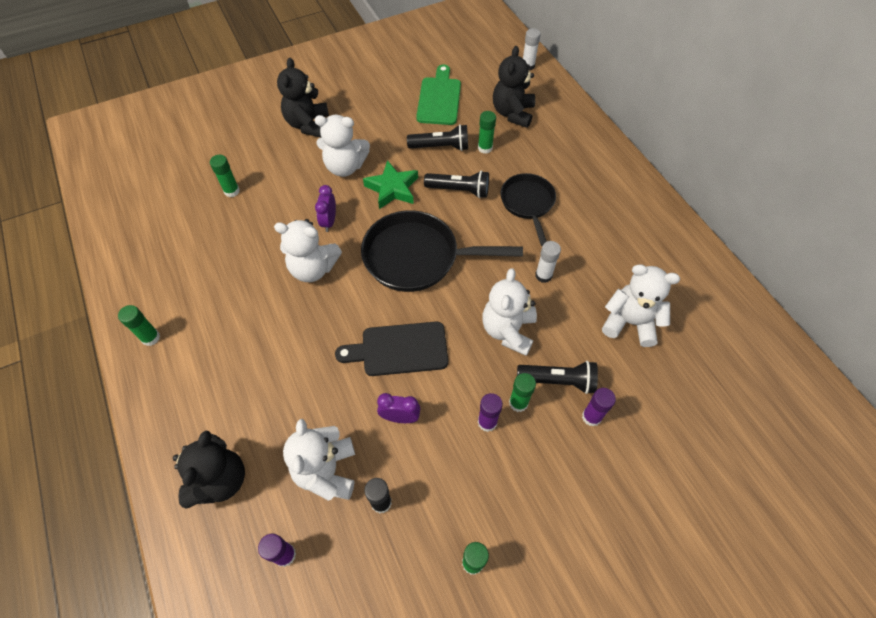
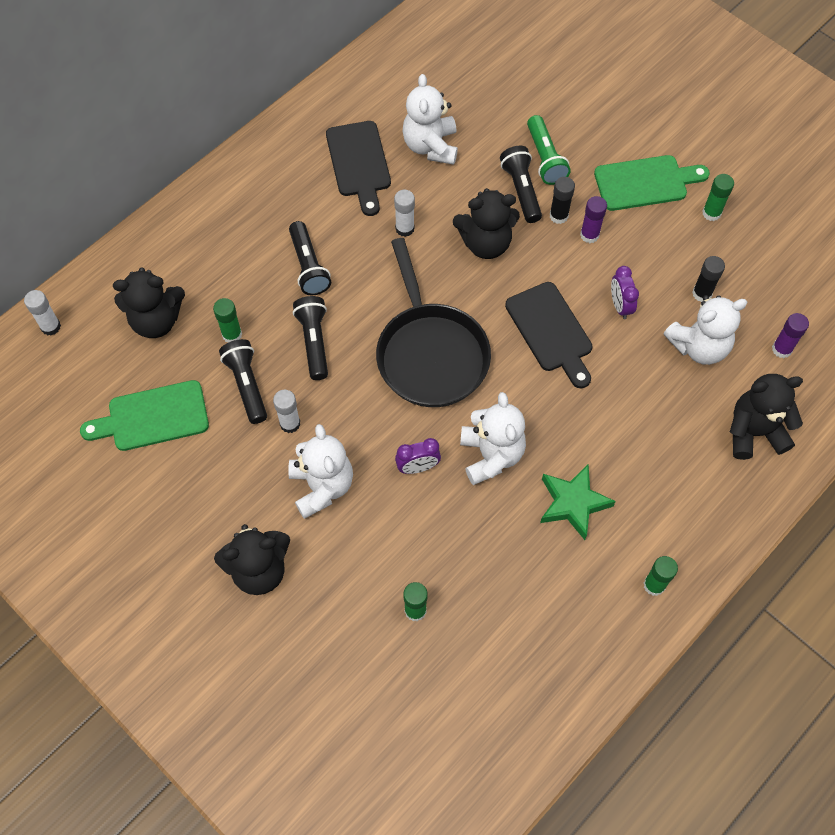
camera: 110 degrees left, 5 degrees up
(392, 188) = (338, 416): green star -> green star (573, 503)
(400, 162) = (290, 423): none -> white glue stick
(508, 330) = (485, 243): white teddy bear -> black teddy bear
(518, 403) = (558, 216): green glue stick -> black glue stick
(528, 203) = (308, 266): black pan -> black flashlight
(534, 506) = (645, 183): none -> green cutting board
(591, 417) = (545, 158): purple glue stick -> green flashlight
(623, 263) = (359, 163): none -> black cutting board

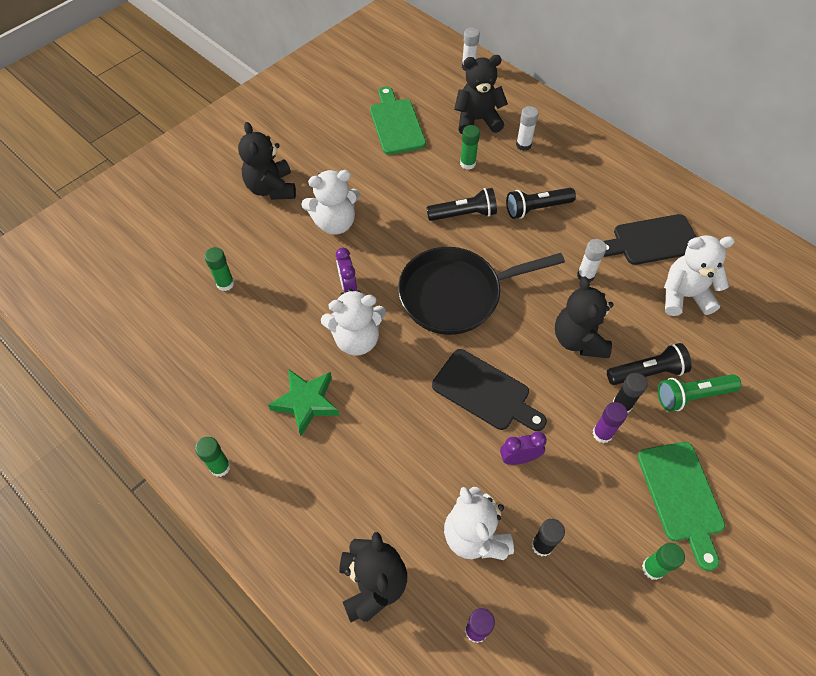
camera: 90 degrees right, 5 degrees down
(156, 320) = (477, 120): black teddy bear -> black teddy bear turned 90 degrees clockwise
(247, 385) = (423, 174): black flashlight -> none
(290, 423) = (389, 201): white glue stick -> white glue stick (523, 145)
(550, 331) = (485, 392): black cutting board -> black cutting board turned 120 degrees counterclockwise

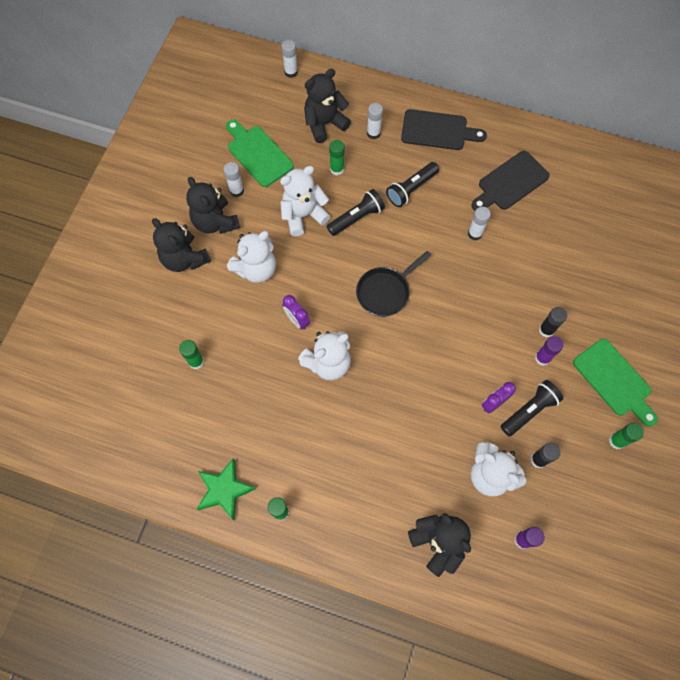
camera: 25 degrees left, 10 degrees up
(306, 402) = (317, 432): green star -> green star (224, 490)
(356, 148) = (236, 191): none -> white glue stick
(456, 294) = (385, 292): black pan -> black pan, size x0.62
(485, 392) = (445, 363): black cutting board -> black cutting board (438, 131)
(578, 339) = (493, 290): black teddy bear -> black teddy bear (215, 222)
(647, 372) = (553, 296): black flashlight -> black flashlight (529, 411)
(684, 296) = (553, 221): white teddy bear -> white teddy bear (303, 215)
(692, 395) = (591, 300): green flashlight -> none

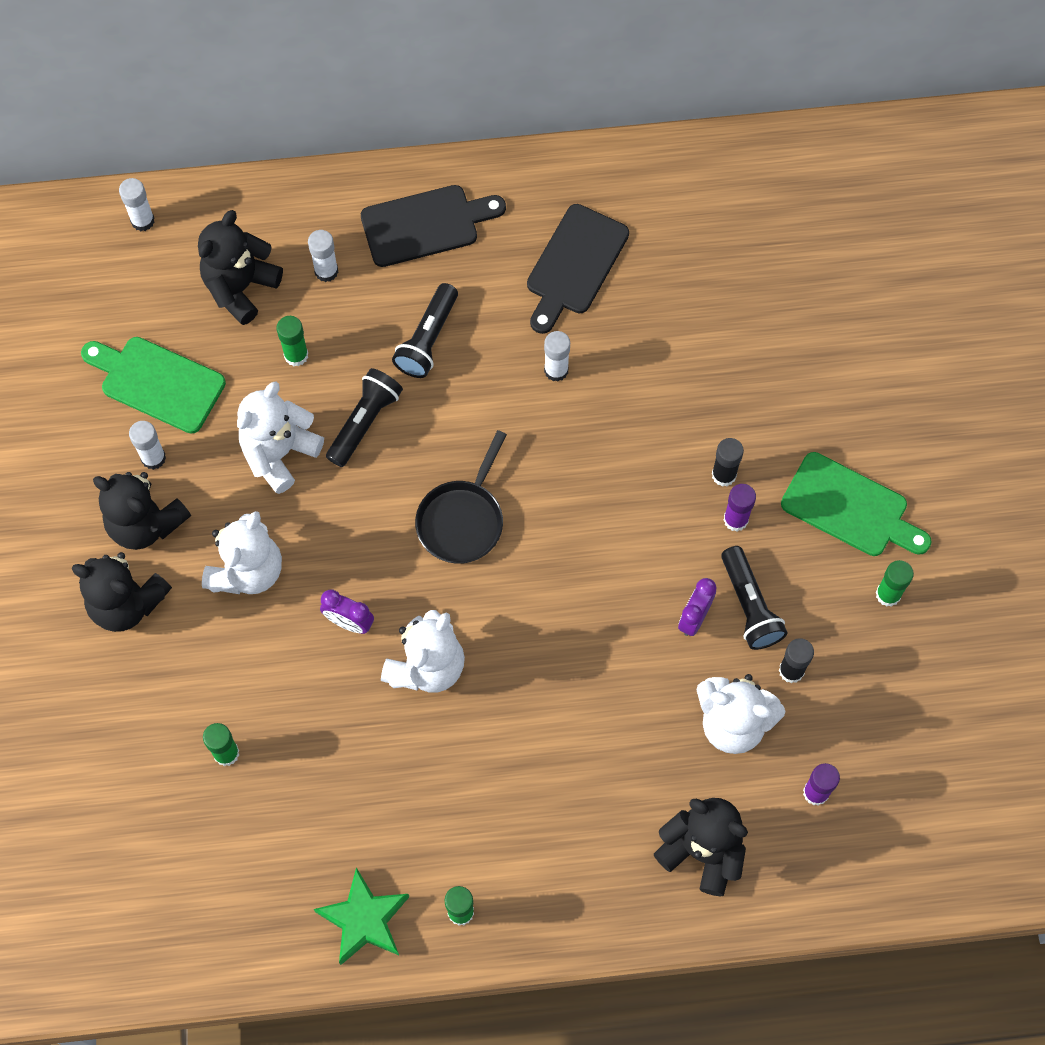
camera: 25 degrees left, 0 degrees up
(529, 411) = (749, 606): black flashlight -> black flashlight turned 135 degrees clockwise

